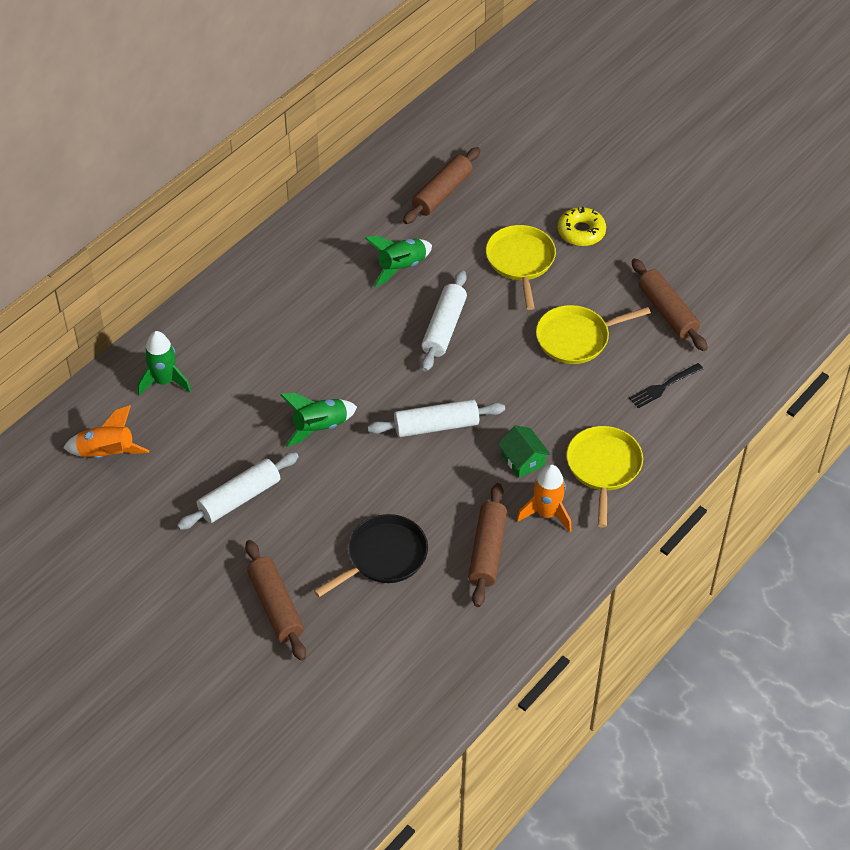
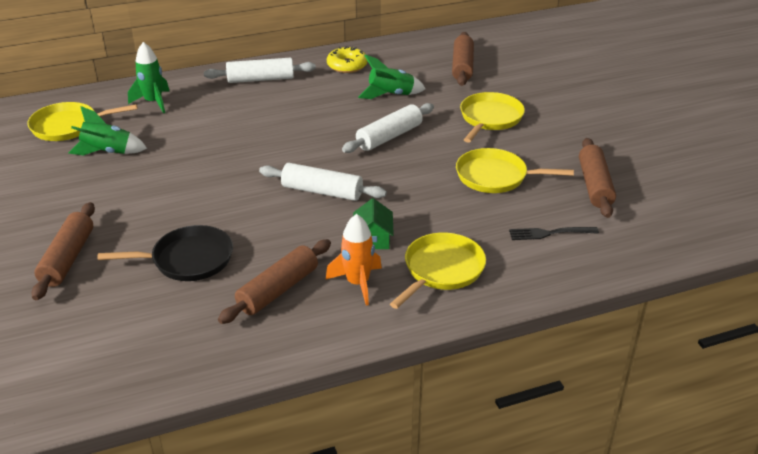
camera: 30 degrees right, 15 degrees down
(107, 453) = (68, 126): orange rocket -> yellow pan
(239, 498) = (124, 182): white rolling pin -> white rolling pin (260, 79)
(320, 427) = (231, 162): green rocket -> green rocket (108, 152)
(442, 193) = (462, 66): brown rolling pin -> brown rolling pin turned 60 degrees counterclockwise
(581, 232) = (557, 116): yellow donut -> yellow donut (347, 65)

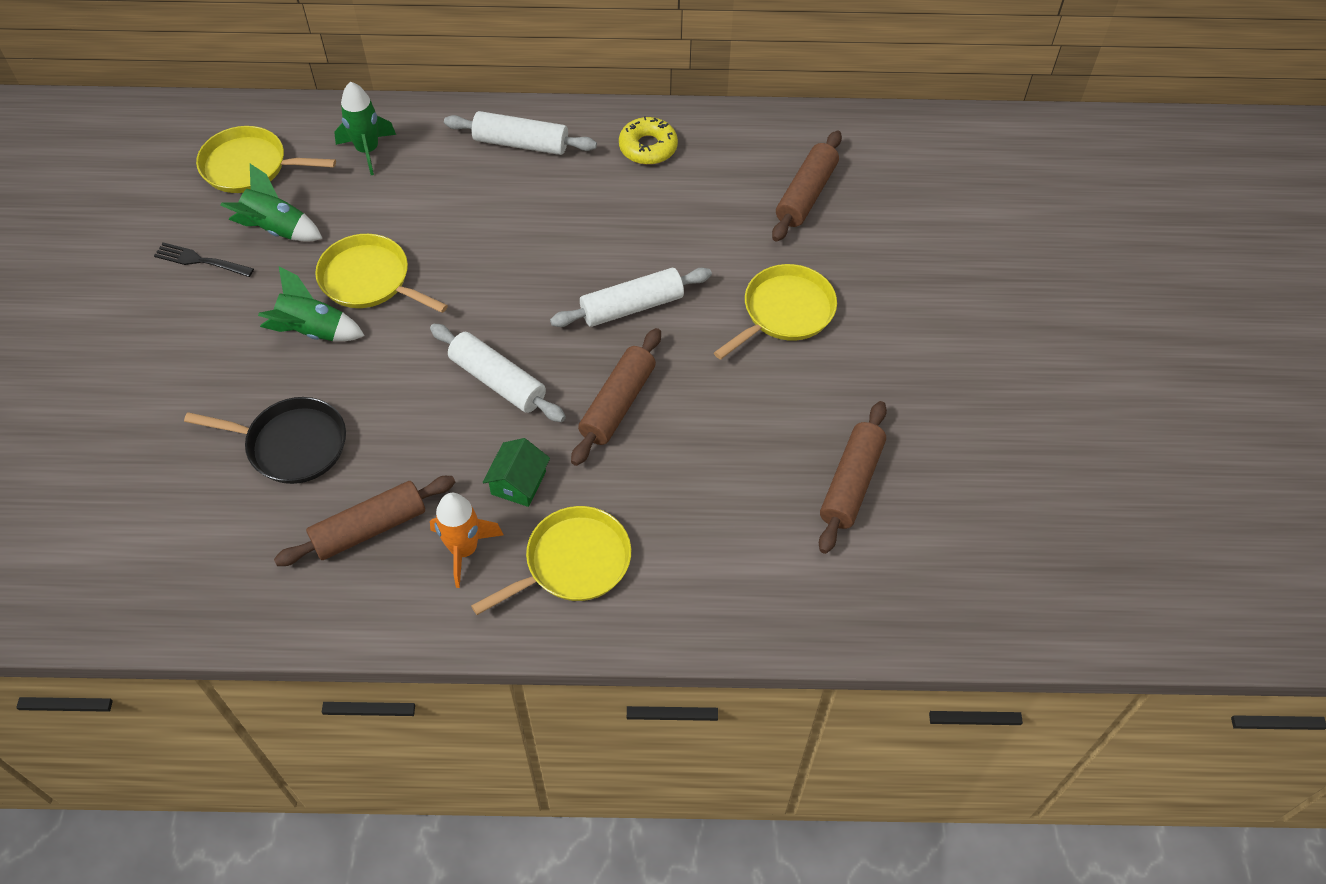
camera: 20 degrees right, 20 degrees up
(68, 258) = (164, 398): brown rolling pin -> brown rolling pin (618, 404)
(391, 95) = (676, 225): green rocket -> green rocket (313, 331)
(495, 176) = (729, 424): yellow pan -> yellow pan (369, 280)
(550, 233) = (741, 548): black fork -> black fork (201, 261)

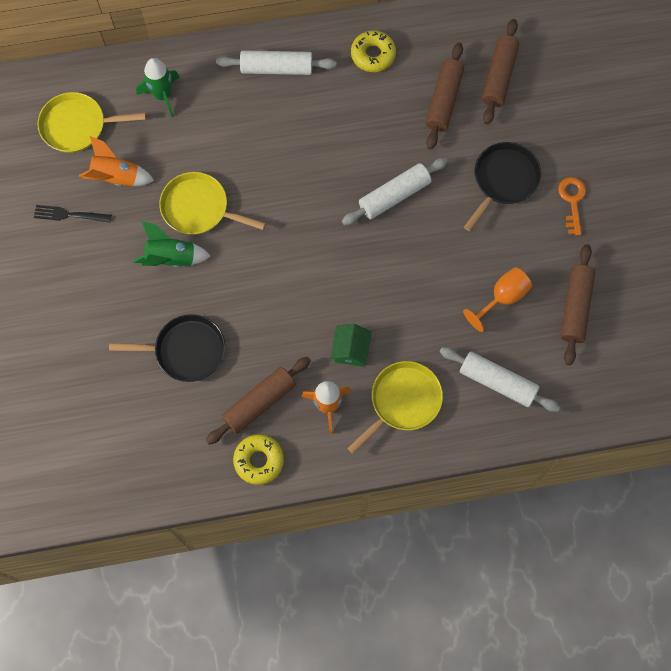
camera: 10 degrees left, 15 degrees up
(276, 229) = (116, 177): green rocket -> orange rocket
(343, 605) = (259, 460): none -> yellow donut
(498, 381) = (315, 274): white rolling pin -> white rolling pin (497, 382)
(618, 404) = (403, 276): brown rolling pin -> brown rolling pin (444, 100)
(749, 454) = (502, 298): none -> orange goblet
(785, 312) = (504, 180): yellow pan -> black pan
(874, 351) = (572, 201): none -> orange key

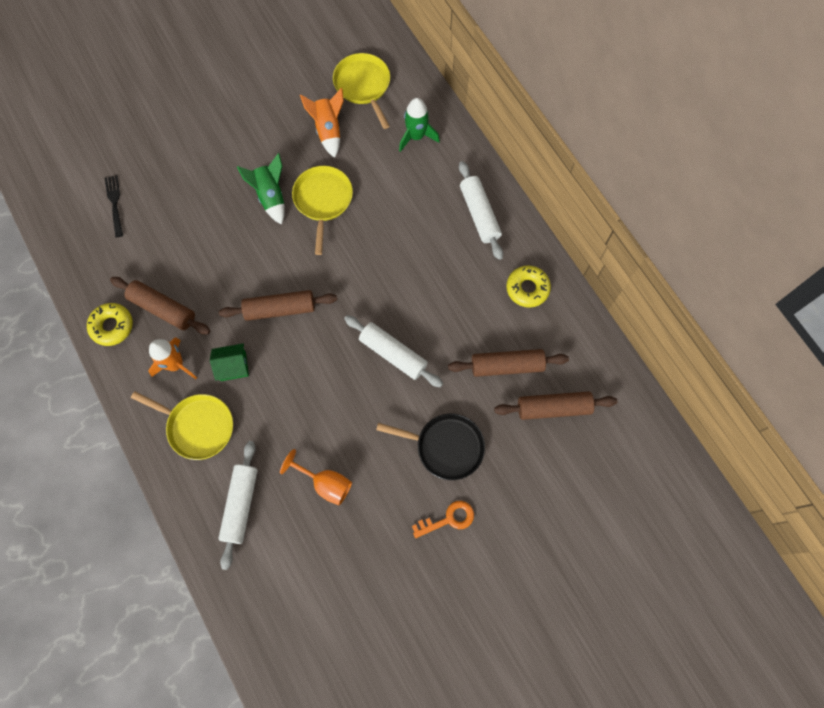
camera: 70 degrees right, 0 degrees up
(70, 215) = (283, 110): black fork -> black fork (115, 204)
(186, 350) = (192, 236): black pan -> none
(575, 307) = (338, 556): brown rolling pin -> brown rolling pin (280, 309)

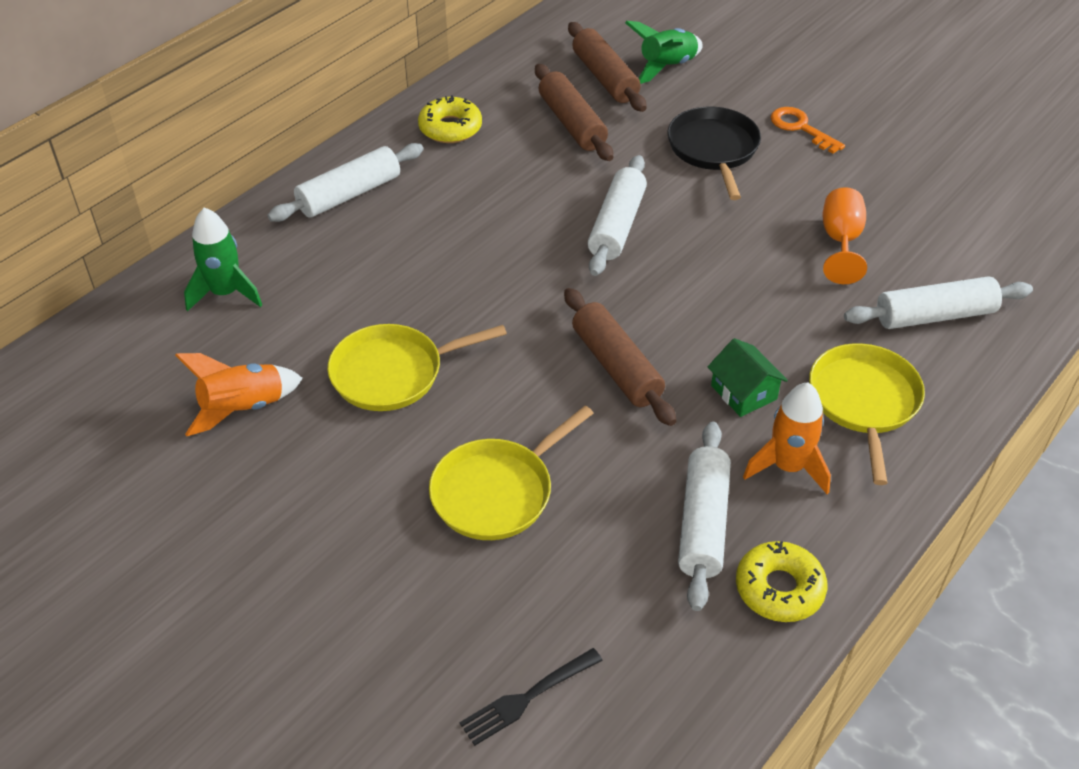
camera: 110 degrees left, 25 degrees down
(163, 309) = (703, 523): brown rolling pin -> white rolling pin
(271, 196) = (411, 445): green rocket -> green rocket (667, 67)
(363, 85) = (130, 387): yellow pan -> yellow pan (496, 492)

